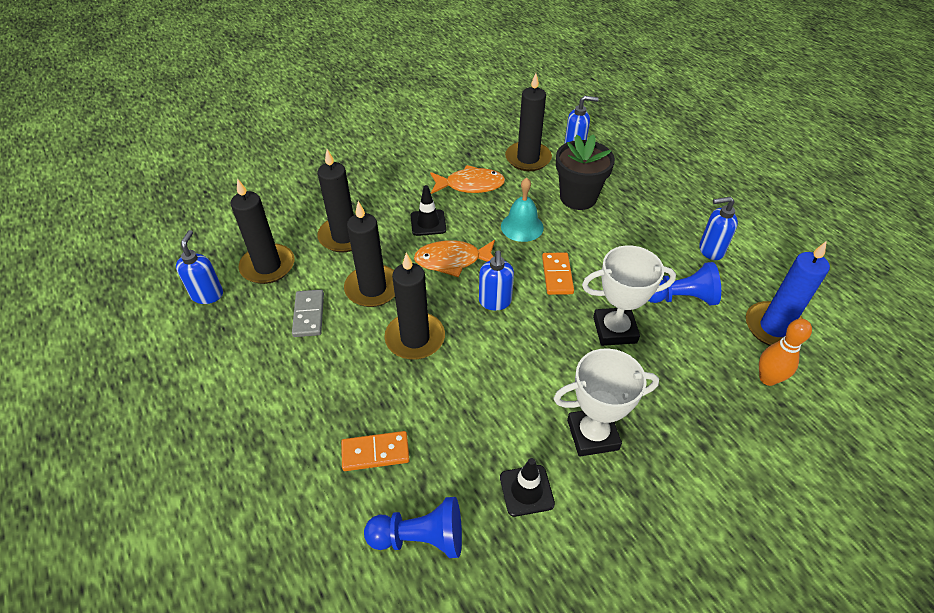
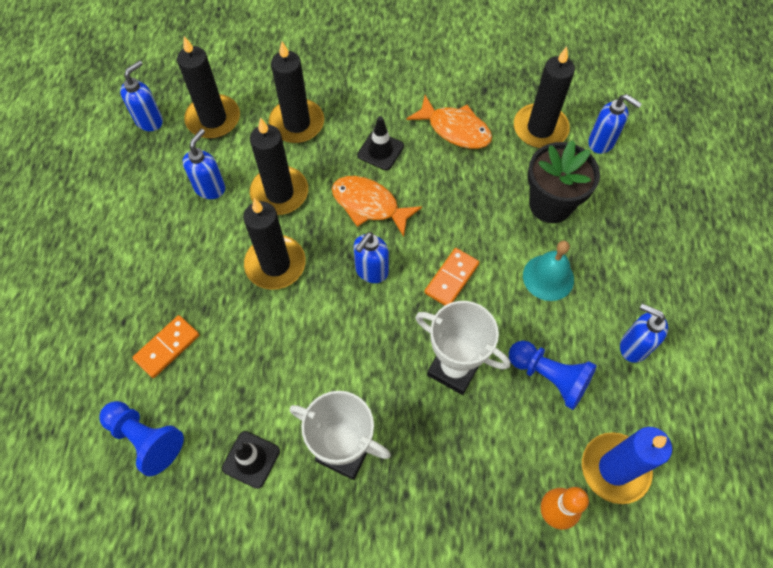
camera: 35 degrees right, 15 degrees up
(308, 315) = (210, 188): grey domino -> blue soap dispenser
(375, 453) = (167, 347): orange domino -> orange domino turned 75 degrees counterclockwise
(522, 226) = (464, 205): turquoise bell -> turquoise bell (548, 277)

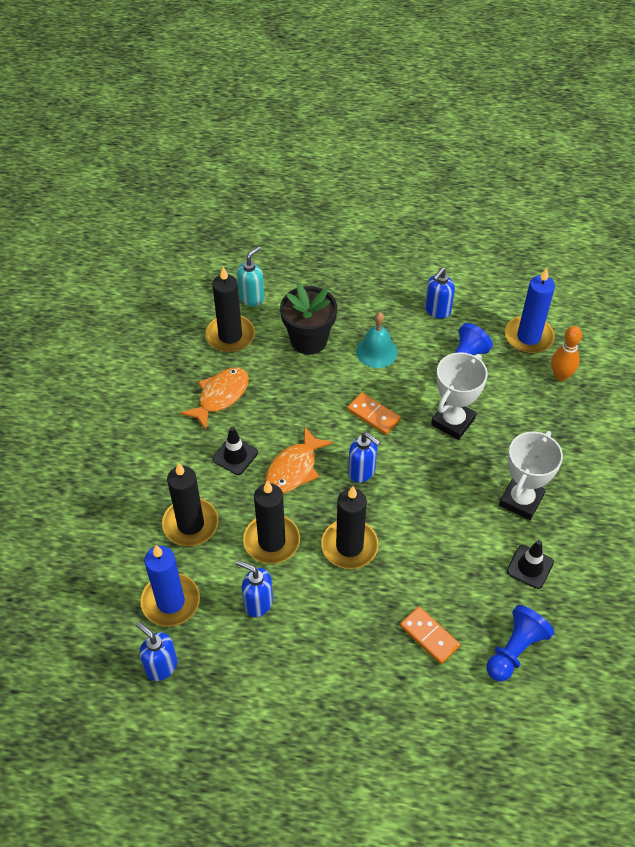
camera: 85 degrees left, 10 degrees down
(213, 119) = (170, 601): black candle -> blue candle
(601, 142) = (252, 297): blue soap dispenser -> turquoise soap dispenser

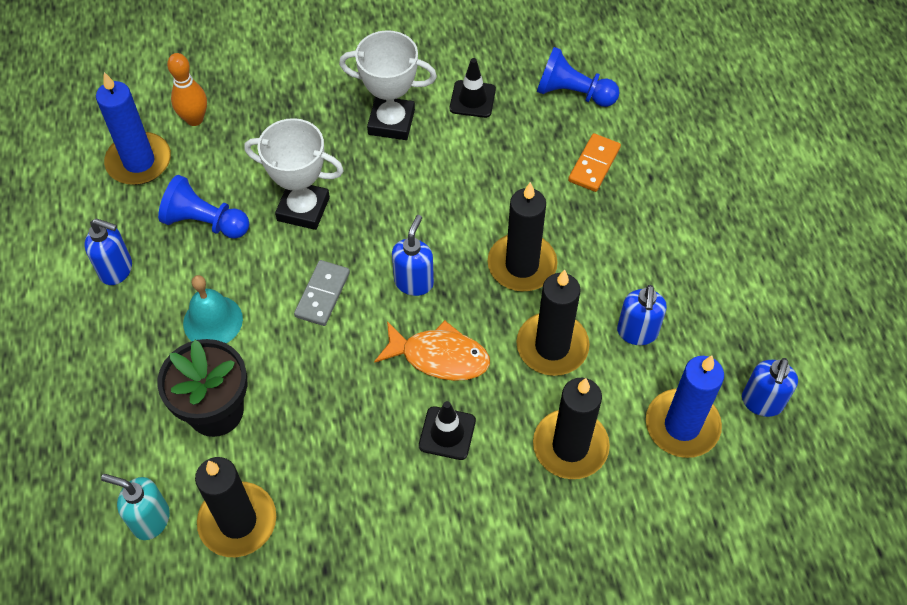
camera: 110 degrees left, 5 degrees up
(220, 396) = (355, 490): orange fish -> none
(373, 415) = (322, 294): orange domino -> grey domino

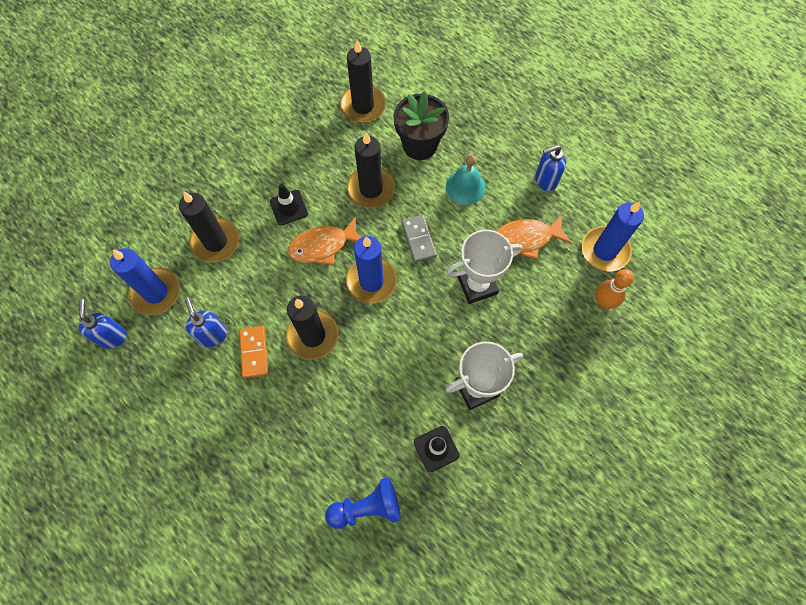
camera: 145 degrees right, 10 degrees up
(150, 519) = (405, 83): turquoise soap dispenser -> none
(205, 222) = (526, 239): blue pawn -> orange fish
(414, 282) = (371, 281): blue soap dispenser -> blue candle
(552, 346) = (260, 293): black candle -> black candle (371, 189)
(594, 164) = (312, 449): orange domino -> orange domino (254, 352)

